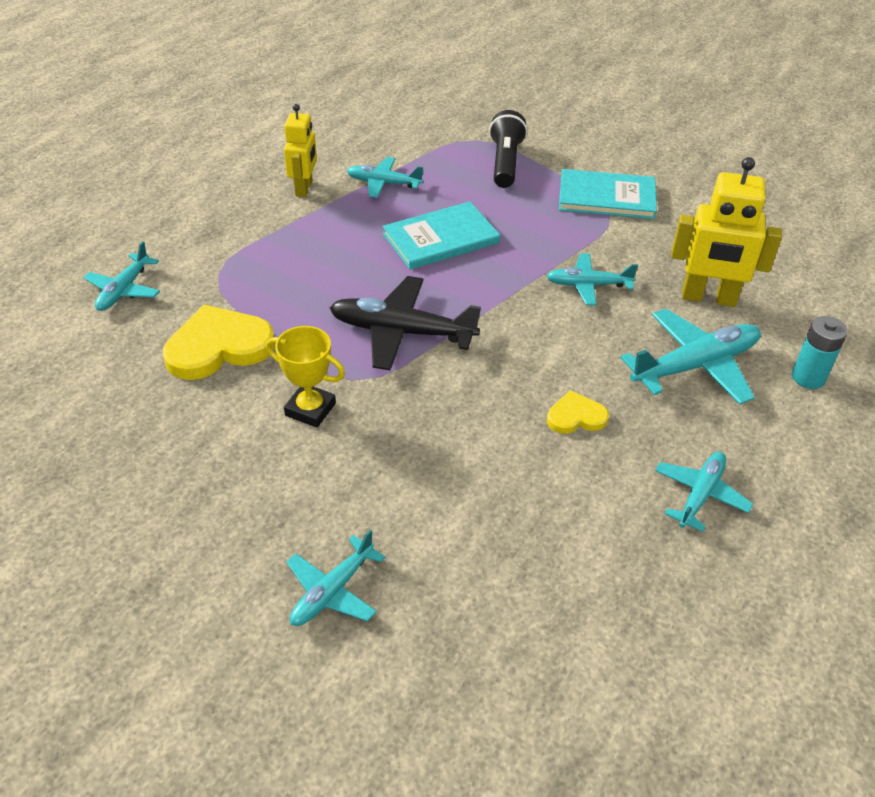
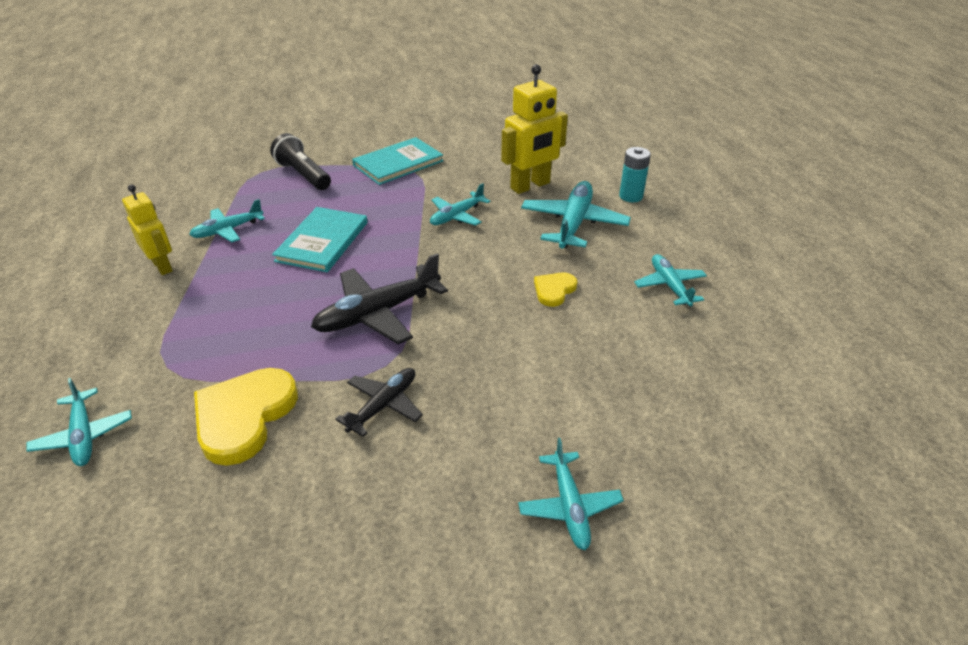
camera: 45 degrees left, 5 degrees down
(310, 409) = (383, 405): yellow trophy -> black plane

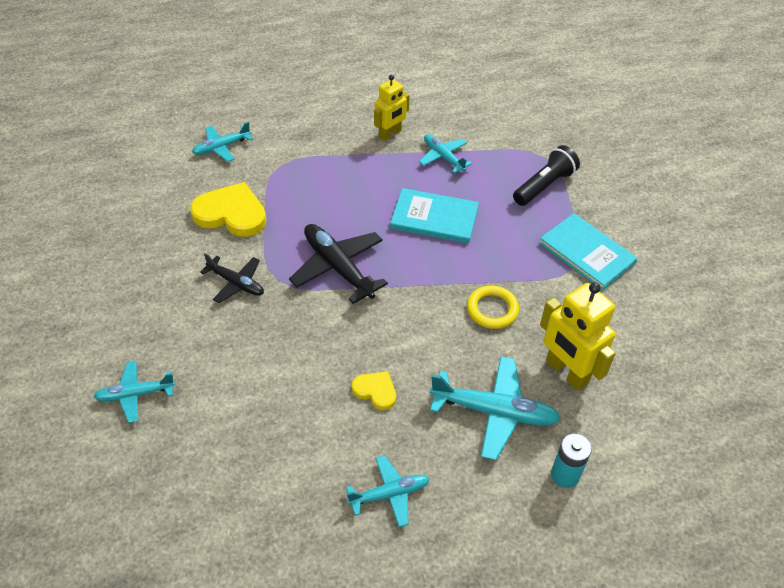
camera: 85 degrees right, 10 degrees up
(457, 216) = (492, 309): turquoise plane -> yellow ring

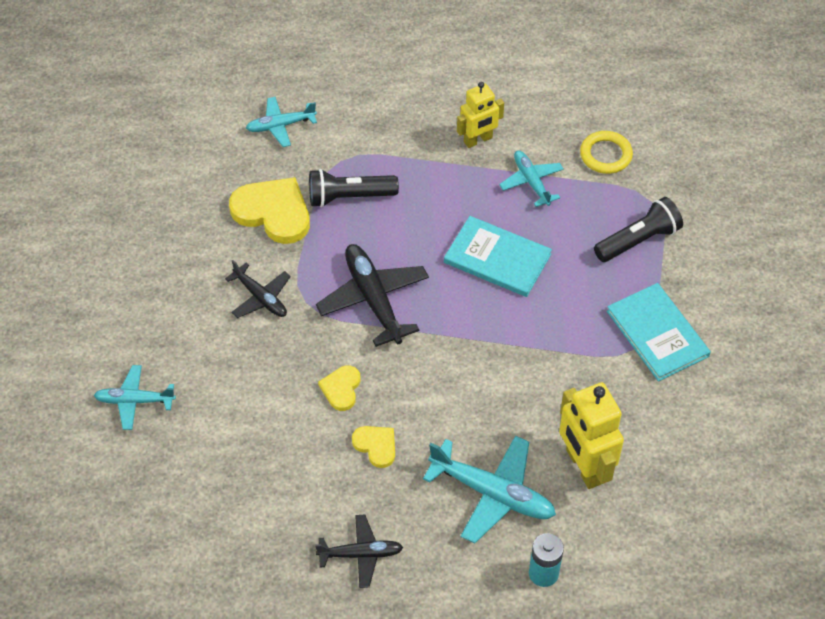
camera: 15 degrees right, 5 degrees up
(294, 191) = (349, 197): none -> black flashlight
(330, 347) = (341, 389): none -> yellow heart
(389, 494) = (360, 554): turquoise plane -> black plane
(492, 309) = (527, 380): yellow ring -> yellow ring (605, 155)

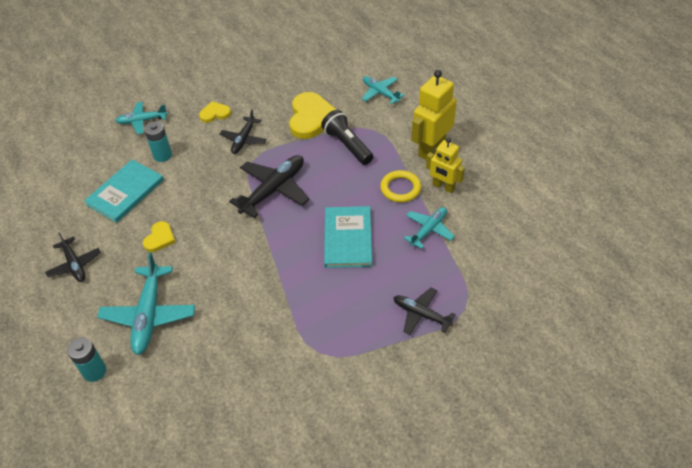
camera: 65 degrees right, 5 degrees down
(135, 401) = (142, 121): turquoise plane -> turquoise plane turned 75 degrees counterclockwise
(225, 397) = (162, 155): none -> turquoise battery
(341, 389) = (195, 204): yellow heart -> yellow heart (215, 113)
(584, 466) = (195, 360): yellow robot -> yellow robot (431, 149)
(605, 155) = (487, 262): yellow ring -> yellow ring (400, 188)
(638, 240) = (421, 314): black flashlight -> black plane
(657, 333) = (340, 361): turquoise book -> turquoise book (125, 192)

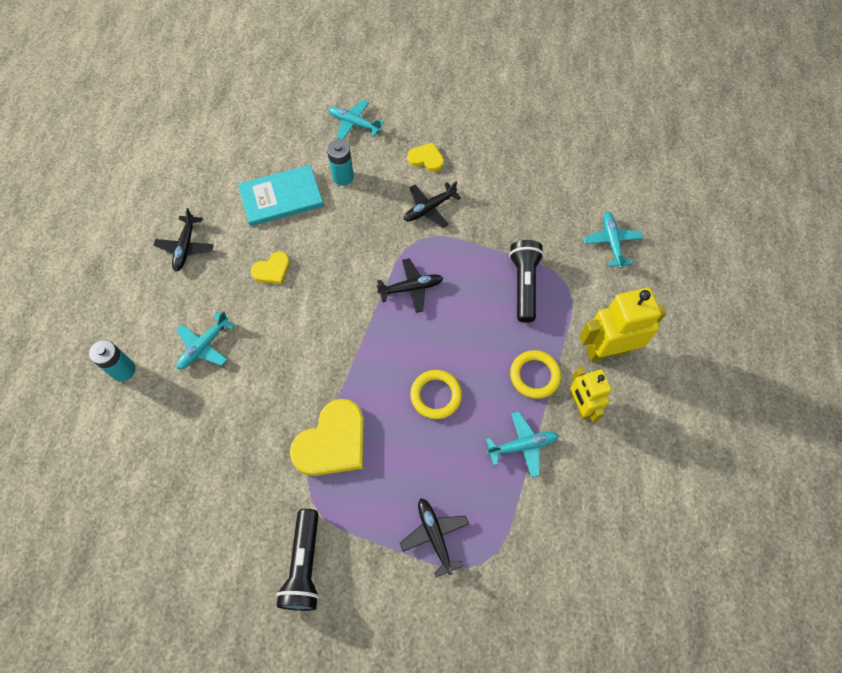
camera: 35 degrees right, 15 degrees up
(149, 315) = (204, 346): turquoise plane -> turquoise plane, size x0.61
(273, 190) = (411, 288): black plane -> black plane, size x0.61
(311, 118) = (515, 226): yellow heart -> yellow heart (332, 442)
(347, 238) = (436, 395): turquoise book -> yellow ring
(351, 392) = (304, 565): none -> black flashlight

